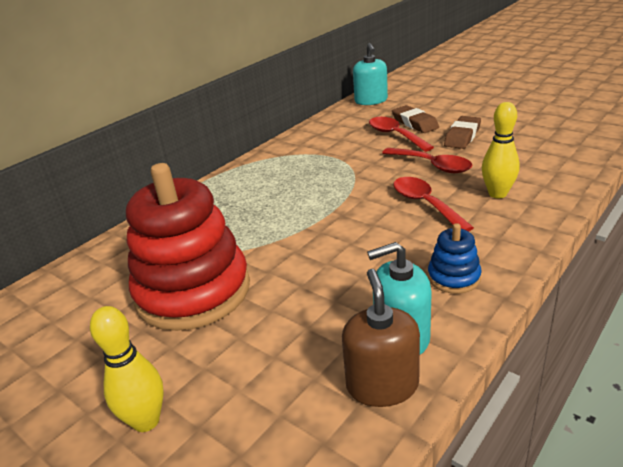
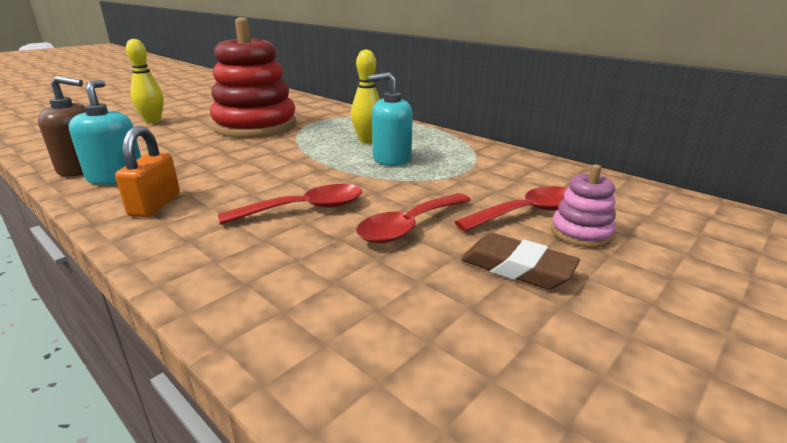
camera: 90 degrees right, 5 degrees down
(371, 101) = (687, 208): turquoise soap dispenser -> turquoise soap dispenser (391, 158)
(414, 123) = (581, 233): brown eraser -> pink stacking toy
(453, 277) = (155, 205): blue stacking toy -> orange padlock
(497, 194) = (290, 260): yellow bowling pin -> yellow bowling pin (367, 141)

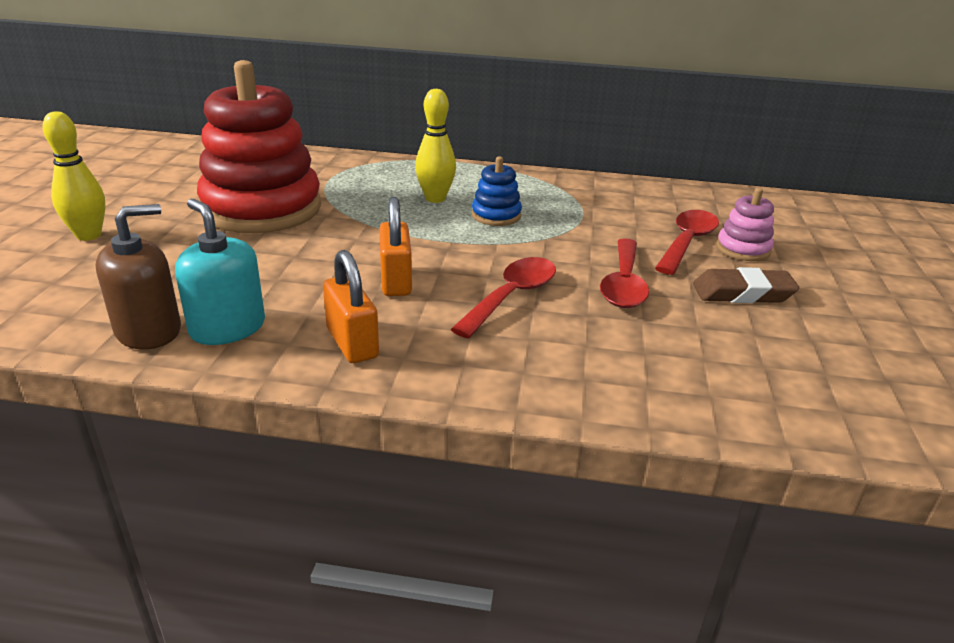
camera: 35 degrees left, 5 degrees up
(250, 179) = (396, 281): none -> orange padlock
(391, 158) = (496, 215): turquoise soap dispenser -> blue stacking toy

